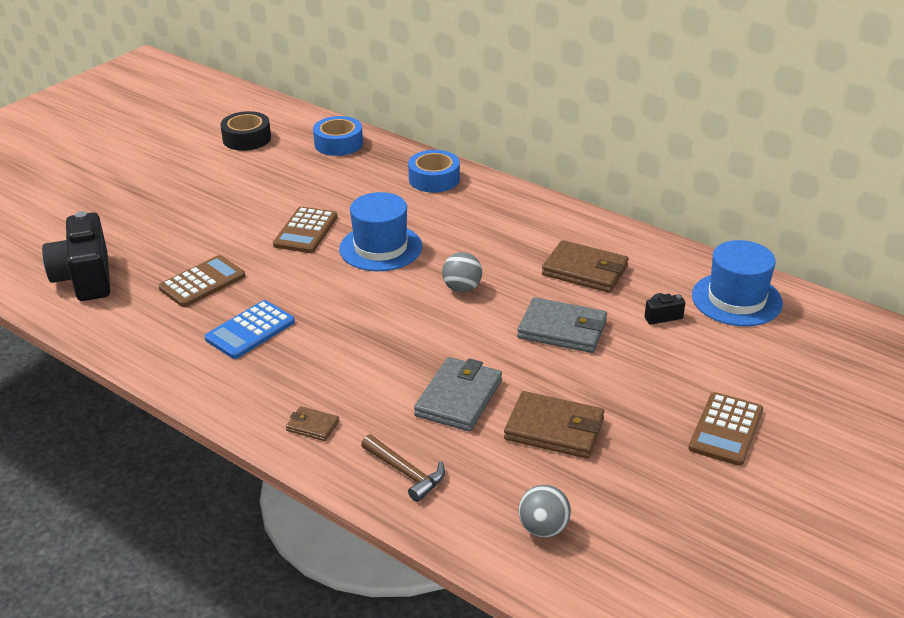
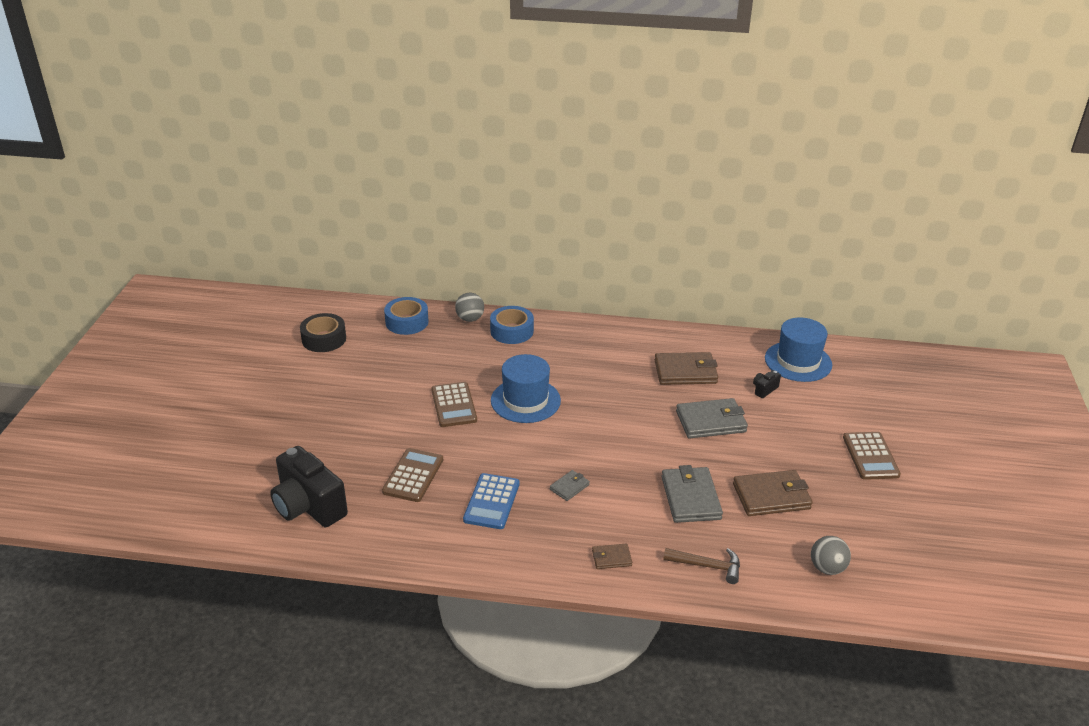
camera: 30 degrees left, 0 degrees up
(340, 343) = (569, 487): none -> grey wallet
(462, 288) = (615, 413): grey ball -> grey ball (470, 319)

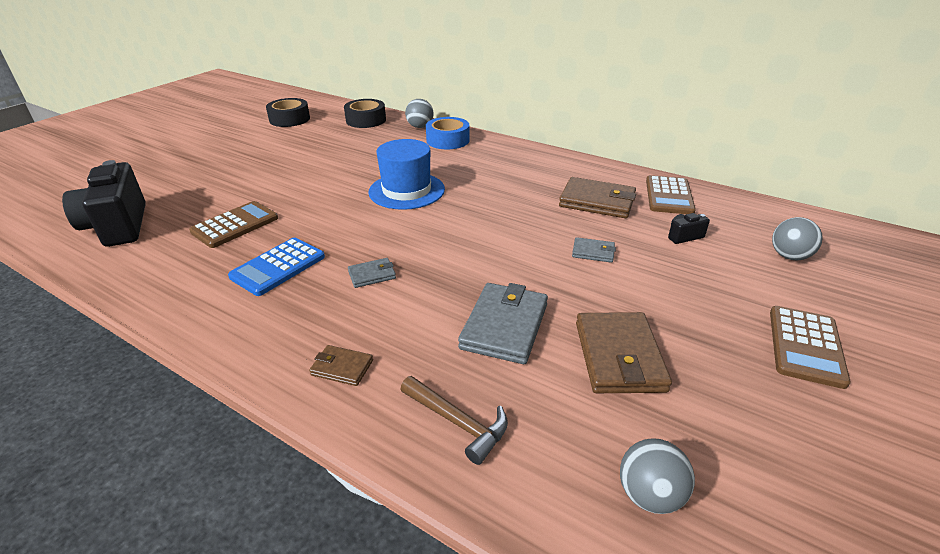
camera: 25 degrees right, 0 degrees up
(407, 322) = (366, 120): blue tape -> black tape
(454, 405) = (337, 180): brown calculator -> brown calculator (669, 196)
(711, 422) = (593, 252): grey wallet -> grey wallet, size x0.51
(771, 496) = (619, 356): brown wallet -> brown wallet turned 75 degrees clockwise
(798, 361) = (745, 219): blue hat -> none
(838, 388) = (789, 256): none -> grey ball

